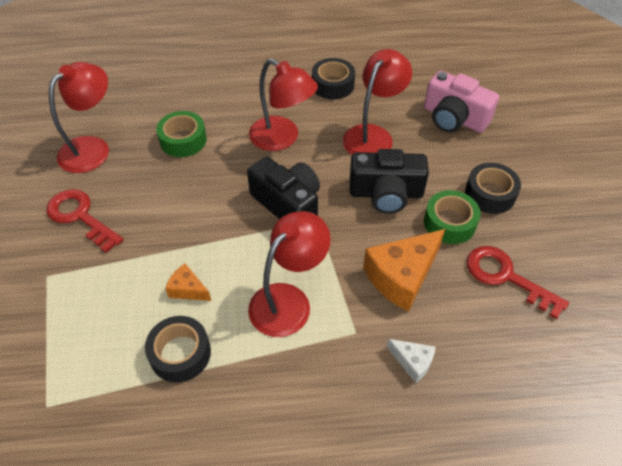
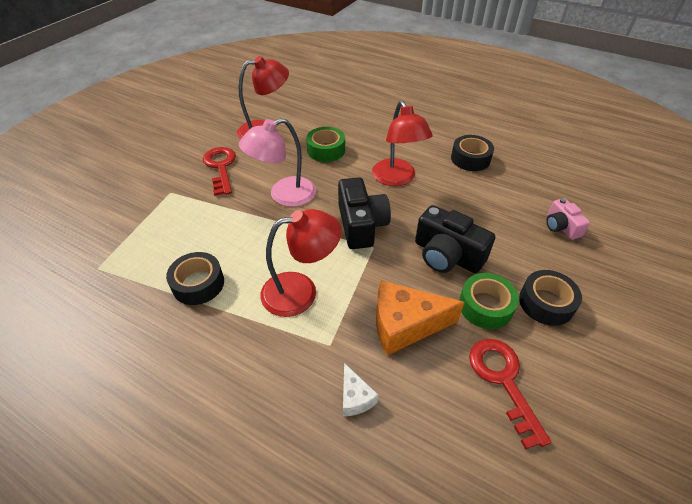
camera: 35 degrees right, 5 degrees down
(183, 213) = (284, 195): none -> pink lamp
(188, 289) = (241, 245): orange cheese -> none
(373, 135) = (473, 208): red lamp -> none
(454, 118) = (561, 227): pink camera -> pink camera, size x0.58

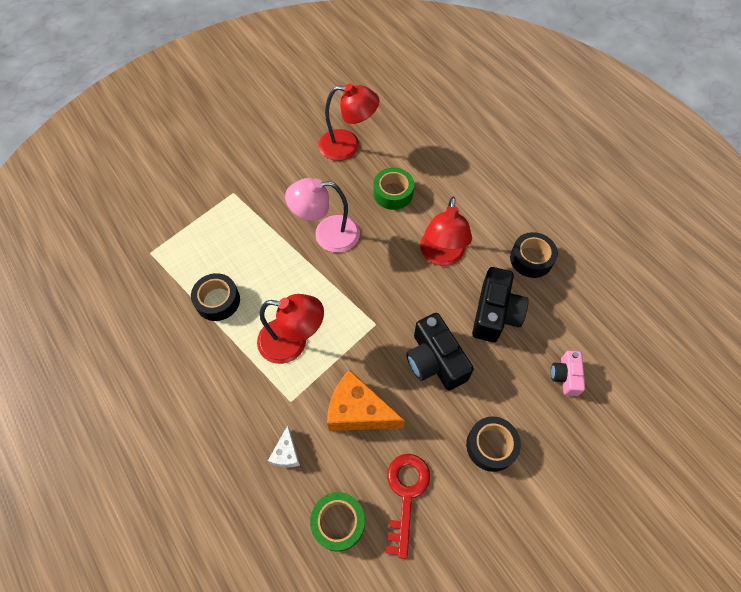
camera: 25 degrees right, 15 degrees up
(221, 167) = (287, 179): red key -> none
(361, 225) = (378, 296): black camera -> black camera (495, 313)
(485, 306) = (435, 425): green tape -> green tape (338, 522)

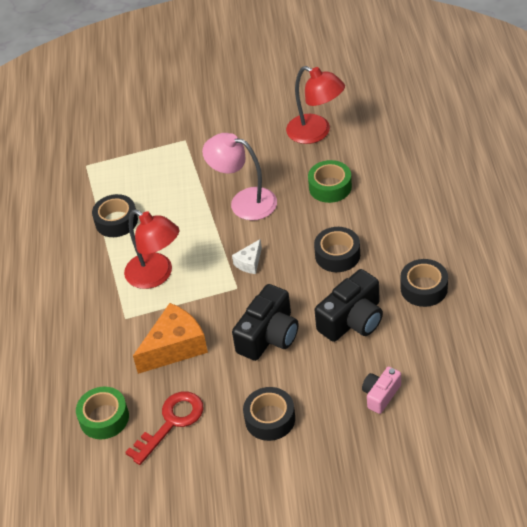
camera: 35 degrees right, 15 degrees down
(286, 453) = (96, 353): white cheese -> white cheese (249, 263)
(358, 411) = (175, 347): orange cheese -> orange cheese turned 90 degrees clockwise
(435, 360) = (269, 336): black camera -> black camera turned 150 degrees counterclockwise
(441, 256) = (337, 255): red lamp -> black tape

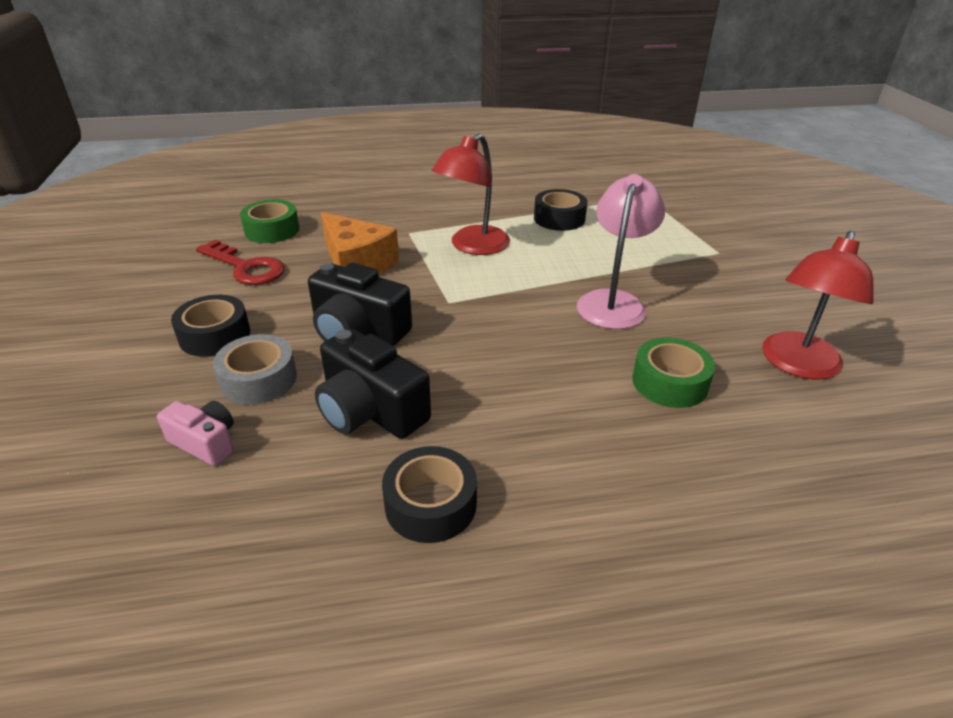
camera: 80 degrees right, 10 degrees down
(249, 263) = (494, 310): white cheese -> none
(322, 381) = (258, 379): none -> grey tape
(337, 255) = (513, 392): black tape -> none

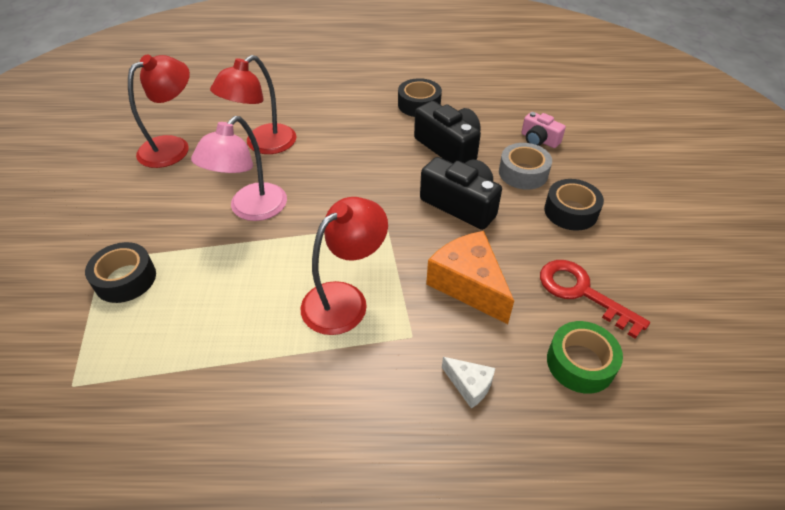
camera: 170 degrees left, 10 degrees up
(363, 215) = (469, 385): none -> white cheese
(559, 218) = (222, 343): black tape -> black tape (125, 279)
(669, 382) = (263, 145): green tape -> red lamp

